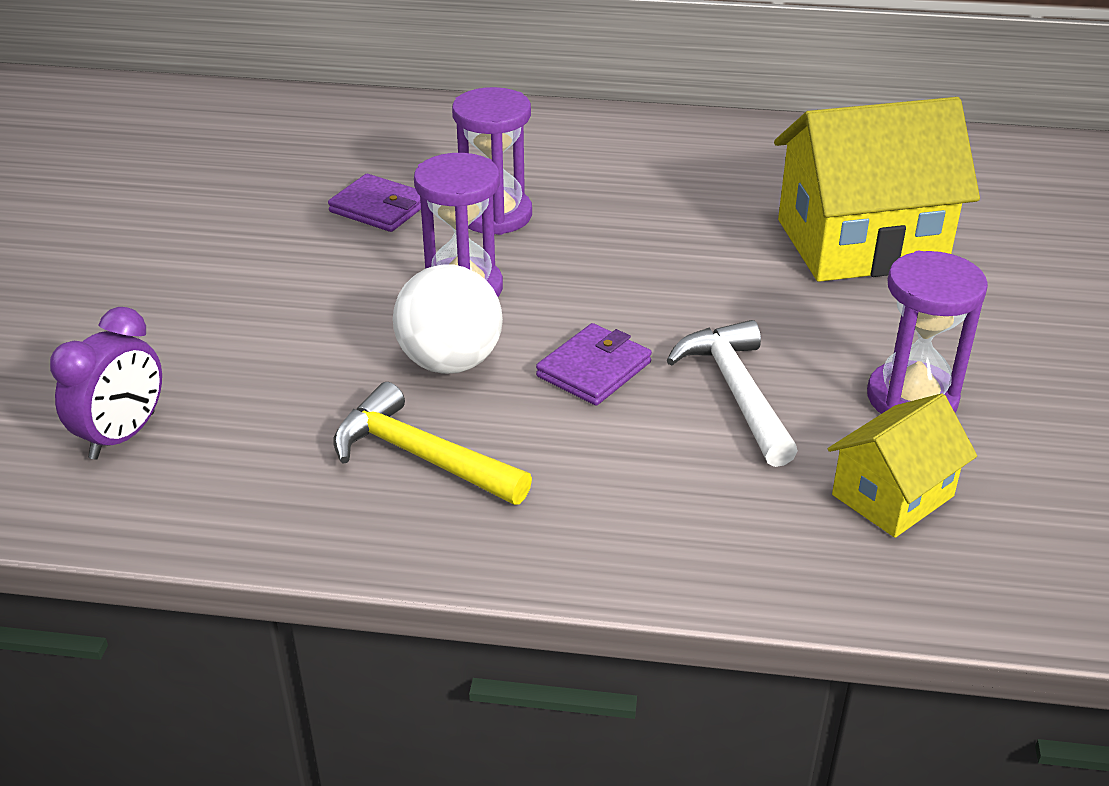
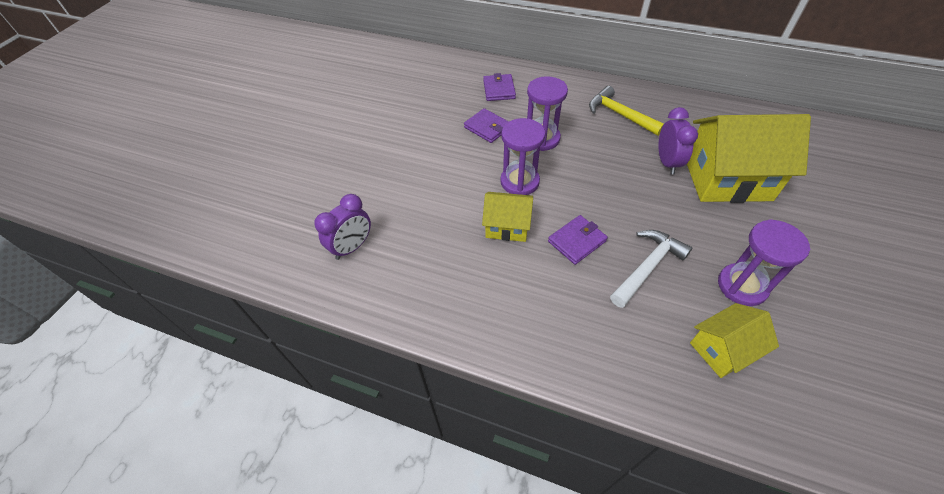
camera: 15 degrees right, 15 degrees up
(392, 144) = (499, 90): none -> purple wallet
(420, 456) = (484, 282): yellow hammer -> yellow hammer (619, 114)
(450, 362) = (507, 226): white ball -> yellow house
(736, 392) = (647, 267): white hammer -> white hammer turned 45 degrees clockwise
(746, 229) = (667, 163): none -> purple clock

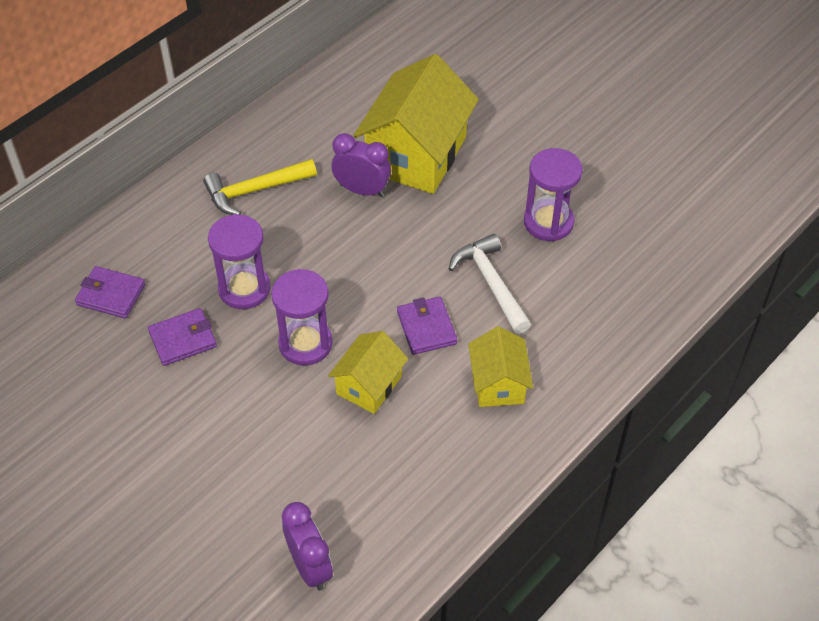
camera: 70 degrees left, 0 degrees up
(722, 349) = (604, 275): yellow house -> yellow house (498, 383)

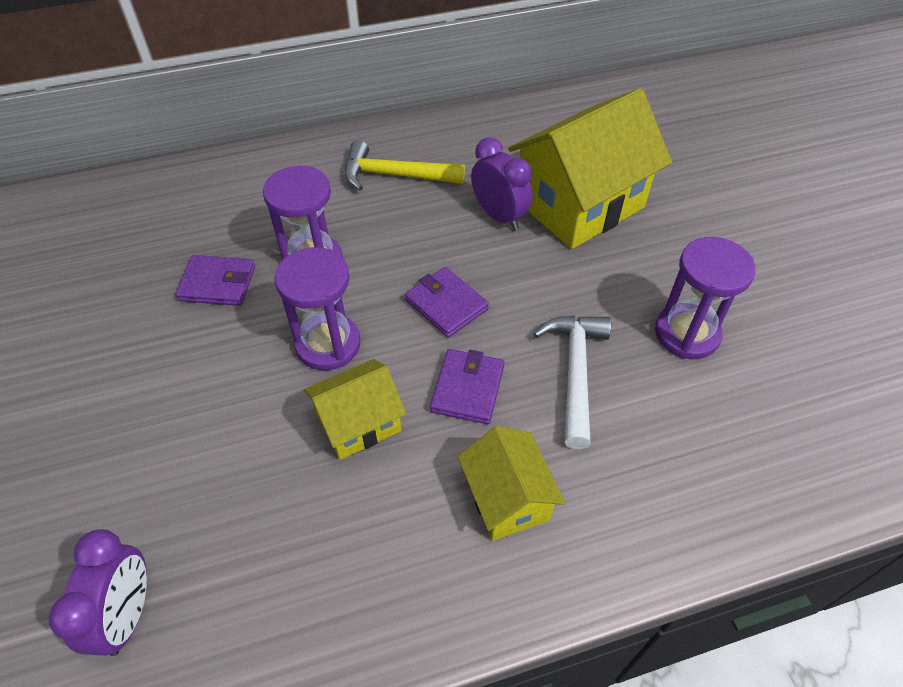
camera: 30 degrees right, 0 degrees up
(111, 295) = (192, 213): purple wallet -> purple wallet (446, 304)
(498, 383) = (507, 498): yellow house -> yellow house turned 45 degrees counterclockwise

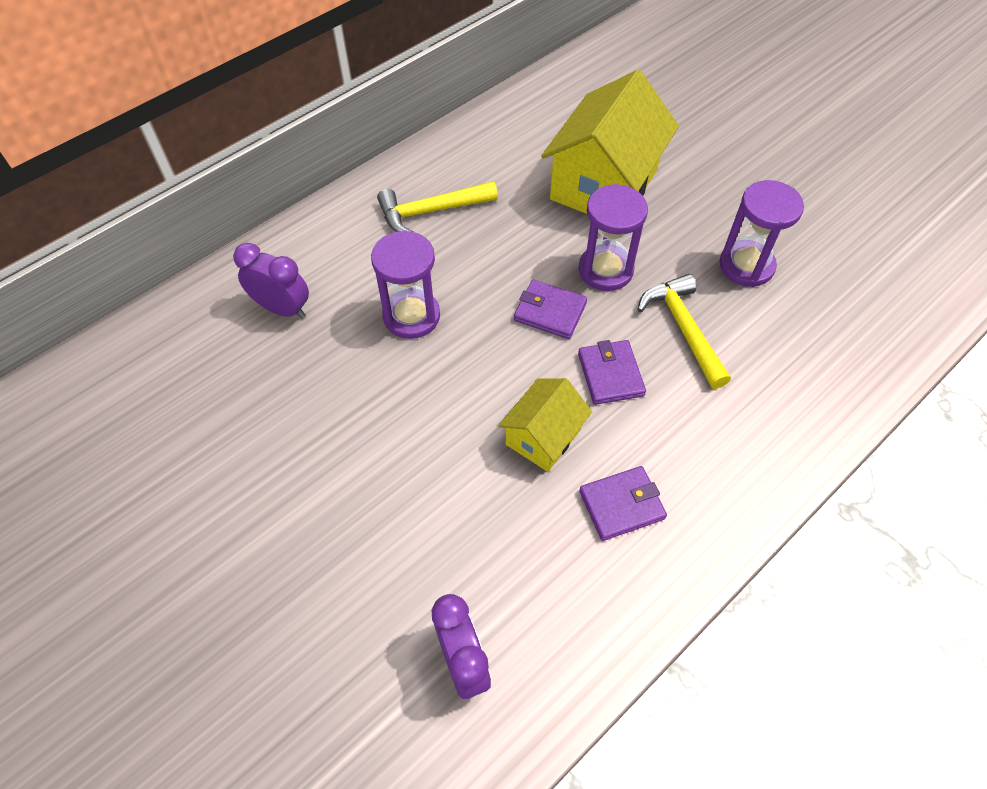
camera: 25 degrees left, 5 degrees up
(218, 283) = (339, 368): purple wallet -> purple wallet (621, 505)
(328, 344) = (474, 383): purple hourglass -> purple hourglass (605, 270)
(499, 216) = (544, 218): purple clock -> purple clock (282, 308)
(507, 498) = (691, 446): yellow house -> none
(575, 372) = (683, 328): white hammer -> yellow hammer

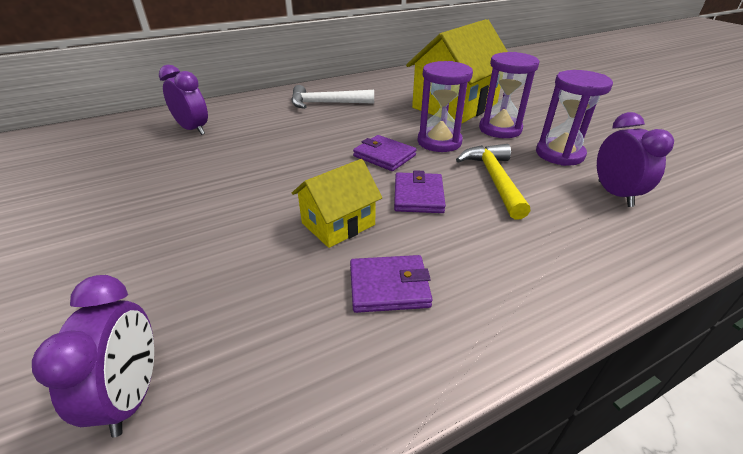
camera: 15 degrees right, 20 degrees down
(411, 316) = (278, 144): purple hourglass -> purple hourglass (500, 129)
(430, 211) = (326, 103): yellow hammer -> white hammer
(808, 325) = (614, 194): none -> purple clock

